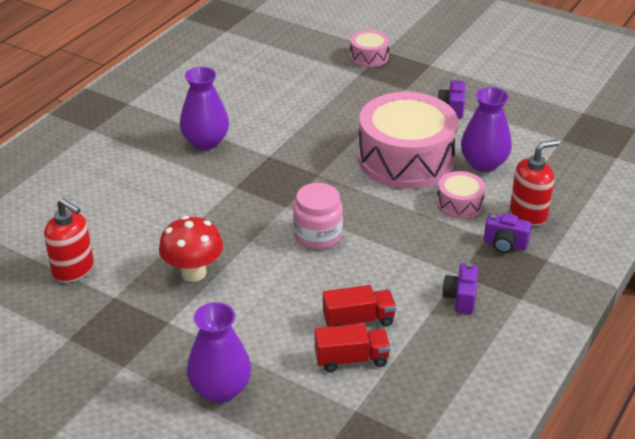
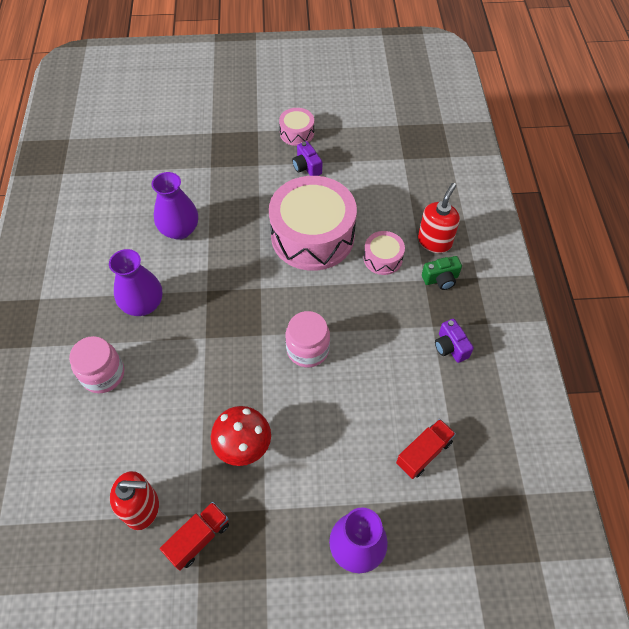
camera: 35 degrees left, 20 degrees up
(128, 172) = (103, 374): none -> pink jar
(358, 320) = (400, 413): red truck -> red truck (198, 538)
(369, 57) = (204, 145): pink drum -> pink drum (297, 133)
(483, 163) = (370, 210): purple vase -> purple vase (179, 230)
(505, 244) = (440, 279): purple camera -> green camera

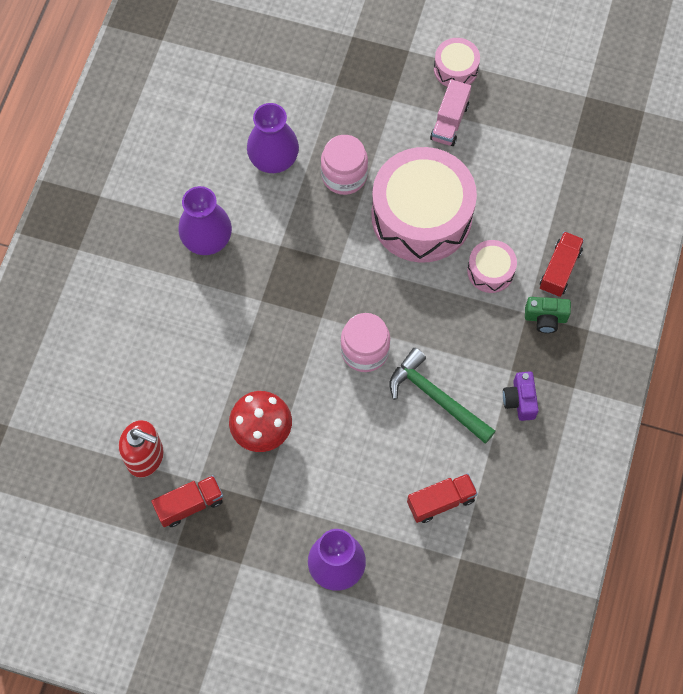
camera: 20 degrees right, 10 degrees up
(103, 374) = (144, 306): pink jar -> pink jar (344, 175)
(307, 167) = (449, 122): purple camera -> pink truck
(382, 367) = (436, 397): none -> green hammer
(434, 241) = (559, 270): red soap dispenser -> red truck

